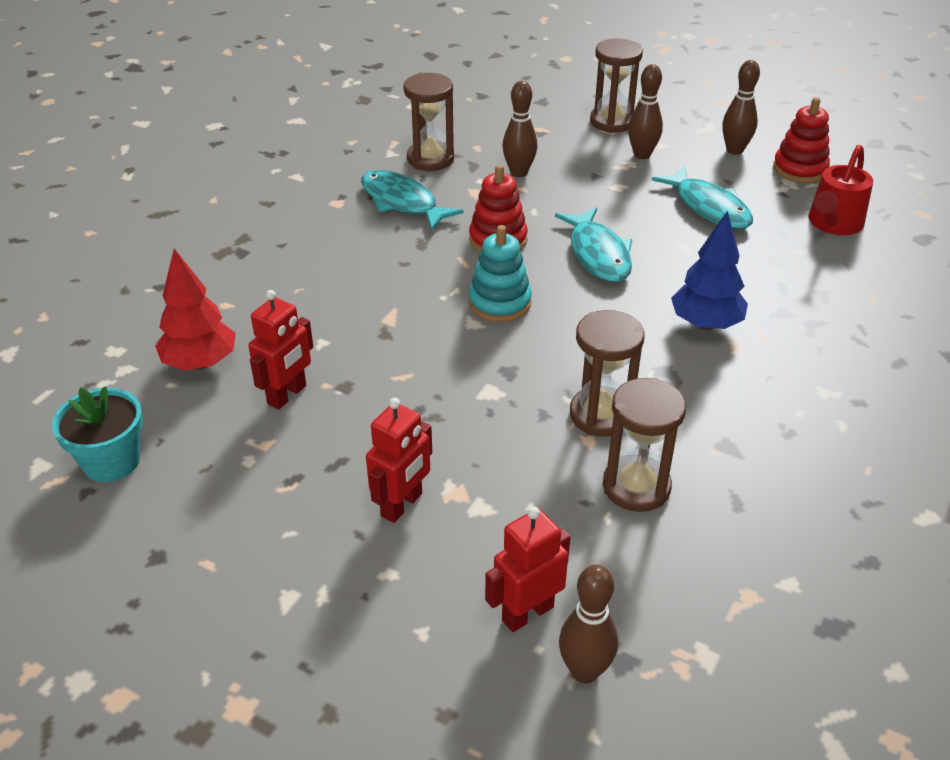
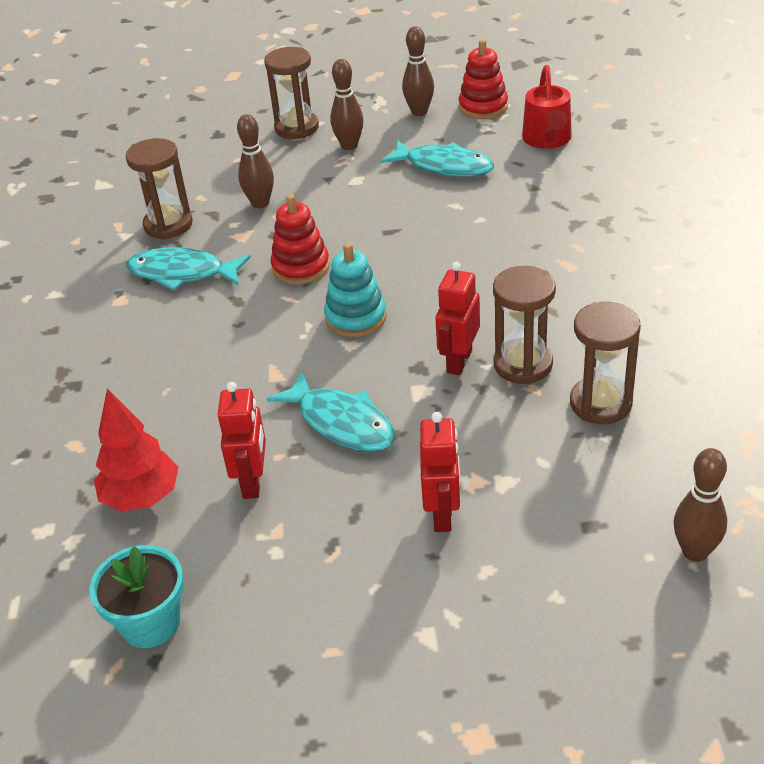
camera: 30 degrees left, 0 degrees up
(527, 613) = (616, 537): red robot -> red robot (459, 361)
(598, 254) = (395, 242): turquoise fish -> turquoise fish (341, 423)
(705, 324) = (530, 258): blue tree -> none

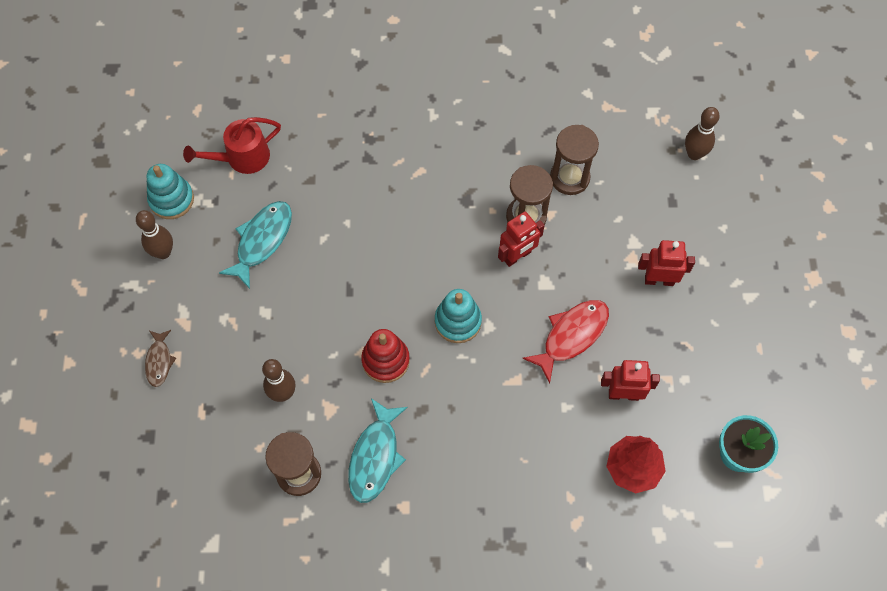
camera: 90 degrees left, 25 degrees up
(296, 128) = (159, 361): brown hourglass -> brown fish
(341, 423) = (571, 336): turquoise fish -> red fish
(349, 145) = (206, 315): brown bowling pin -> none
(459, 361) = (517, 256): red robot -> red robot turned 60 degrees counterclockwise
(483, 107) = (171, 199): red stacking toy -> turquoise stacking toy
(547, 139) = (242, 158): red watering can -> red watering can turned 150 degrees clockwise

